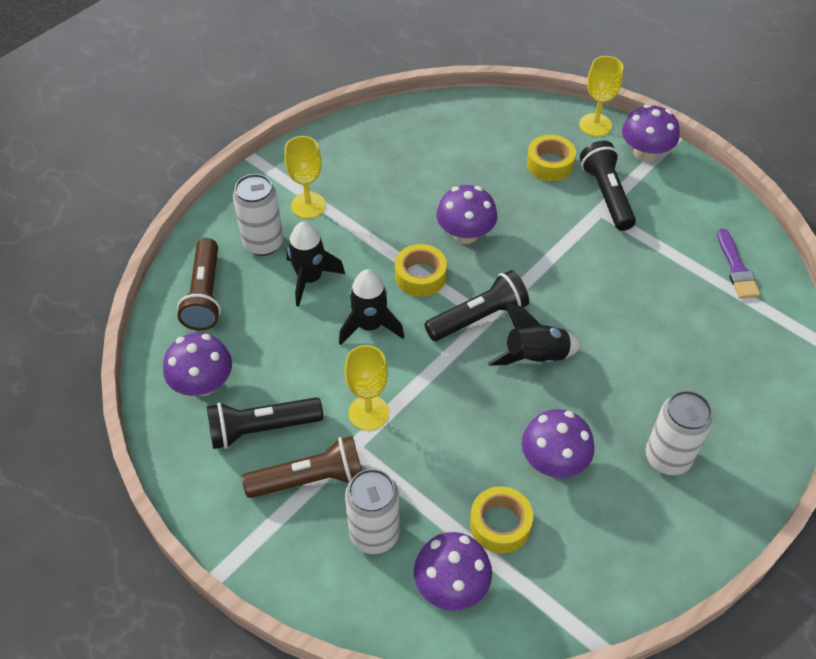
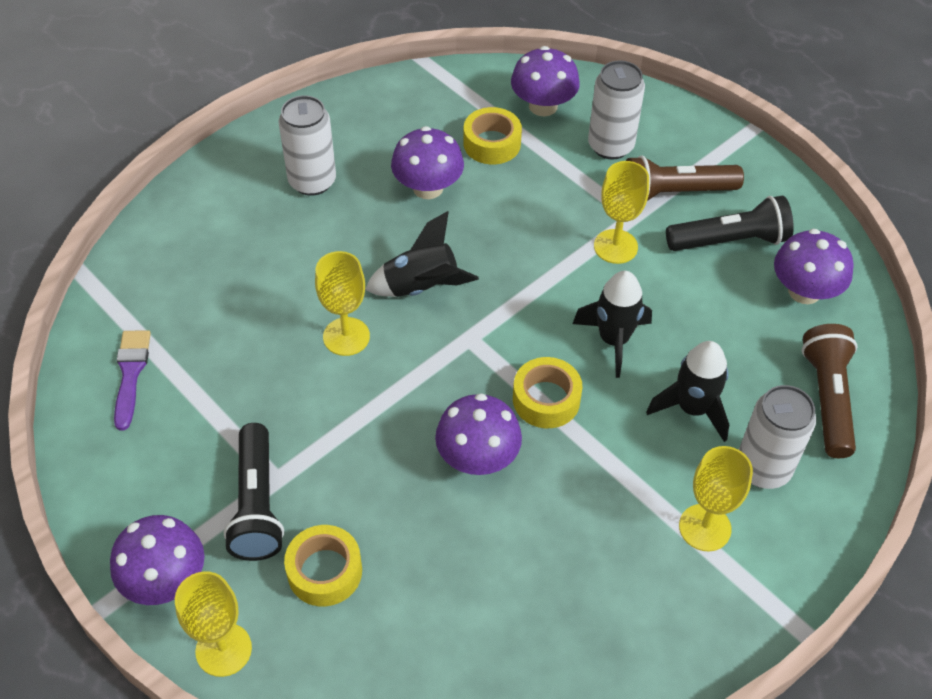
camera: 175 degrees left, 0 degrees up
(479, 317) = (478, 338): black flashlight -> none
(584, 310) = (346, 336): none -> yellow goblet

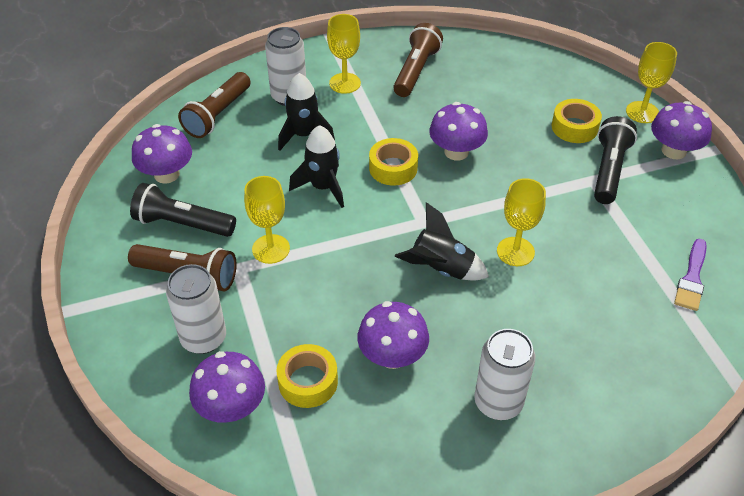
camera: 155 degrees left, 5 degrees down
(615, 601) = (416, 71): none -> brown flashlight

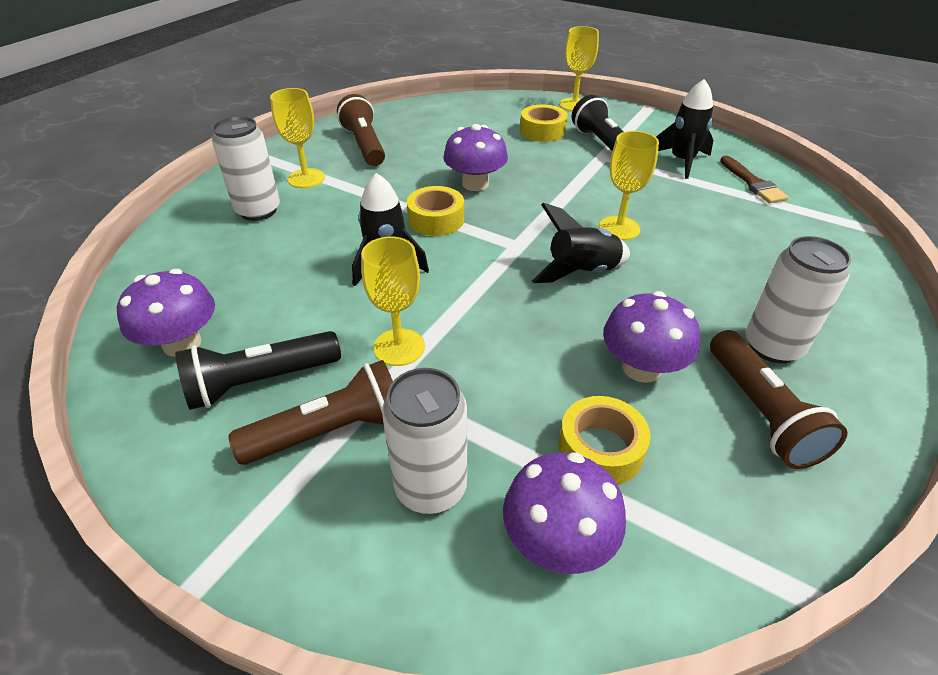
camera: 40 degrees left, 5 degrees down
(217, 115) = (189, 259): brown flashlight -> brown flashlight (760, 412)
(304, 135) = (313, 233): black rocket -> black rocket (682, 161)
(673, 151) = (627, 117): purple mushroom -> none
(692, 278) = (752, 183): purple brush -> brown brush

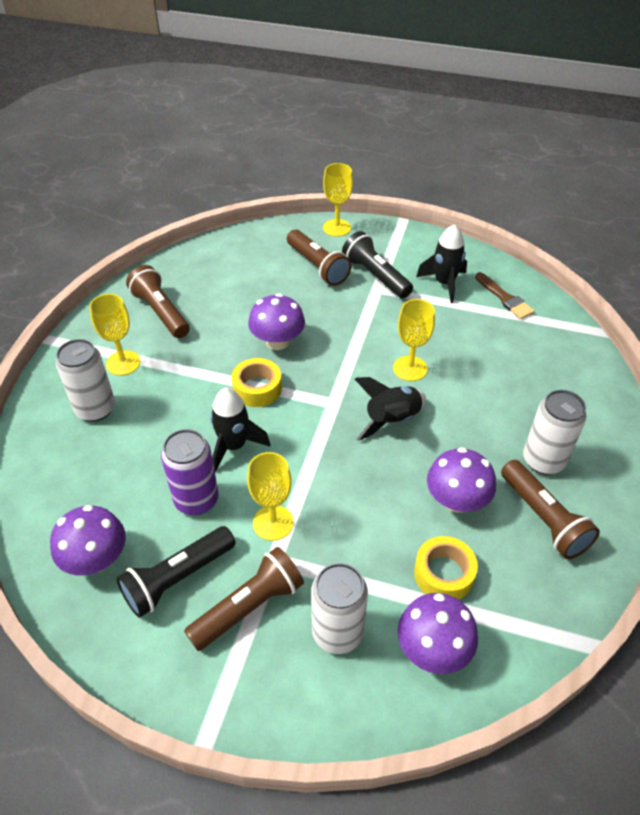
camera: 15 degrees left, 5 degrees up
(321, 308) = (196, 500): none -> purple can
(542, 131) = (317, 266): yellow tape -> brown flashlight

